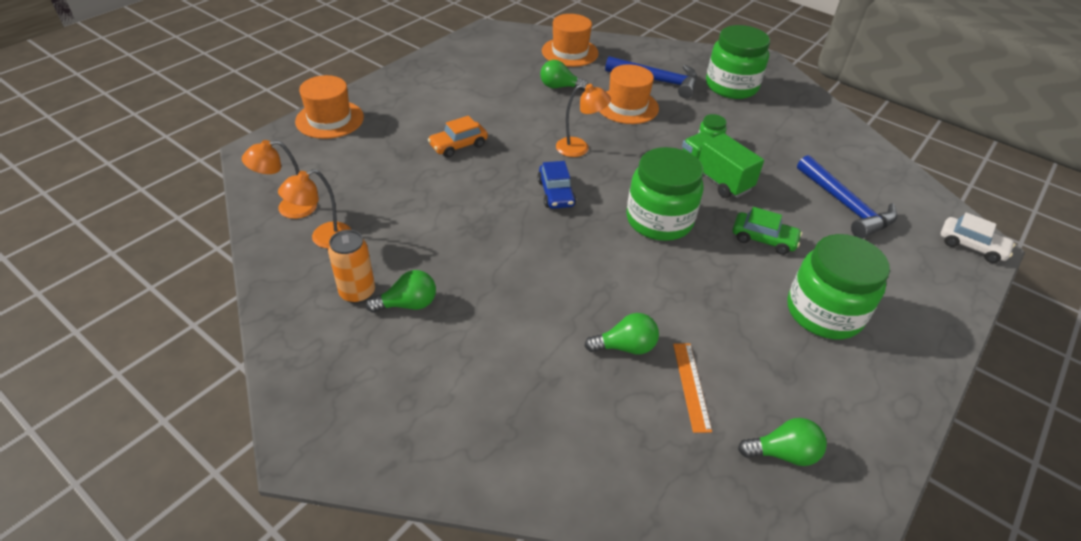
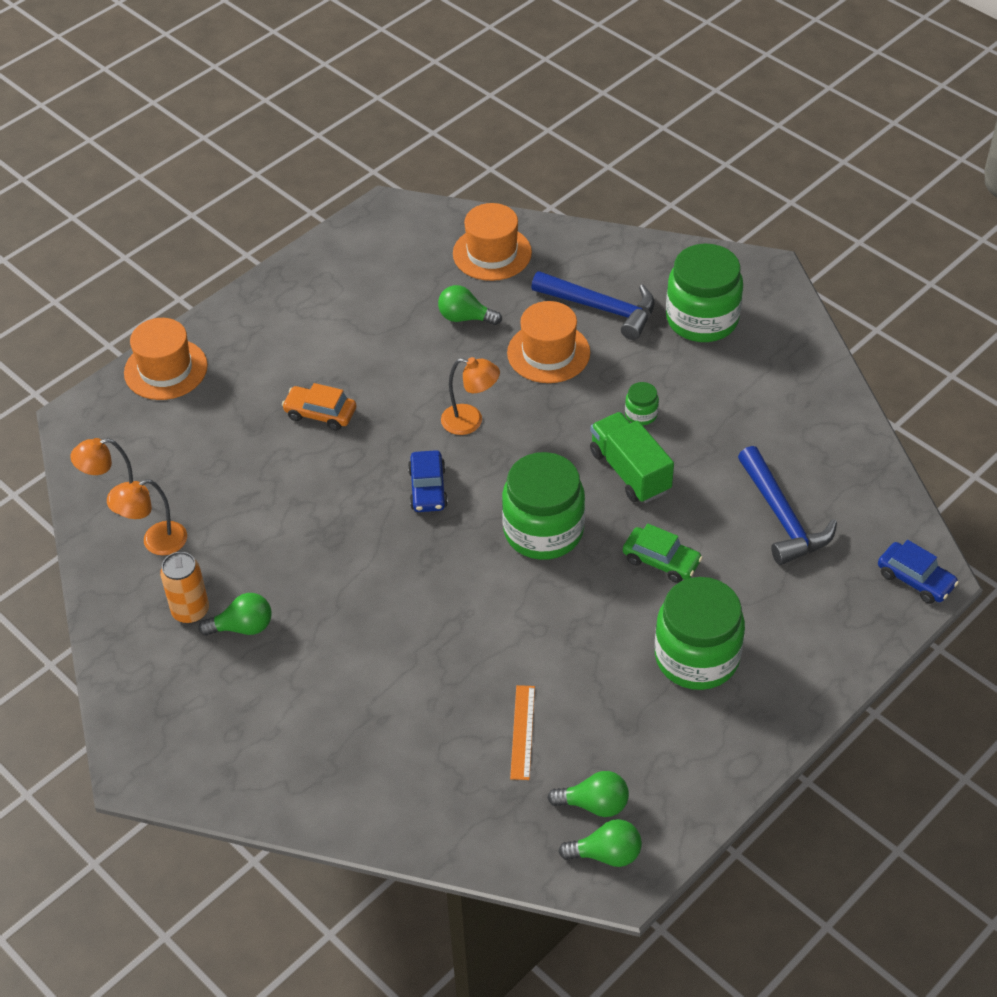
camera: 10 degrees right, 5 degrees up
(458, 145) = (320, 414): orange car -> orange car turned 45 degrees clockwise
(625, 347) = (464, 686): green light bulb -> green light bulb (606, 854)
(971, 246) = (915, 579): white car -> blue car

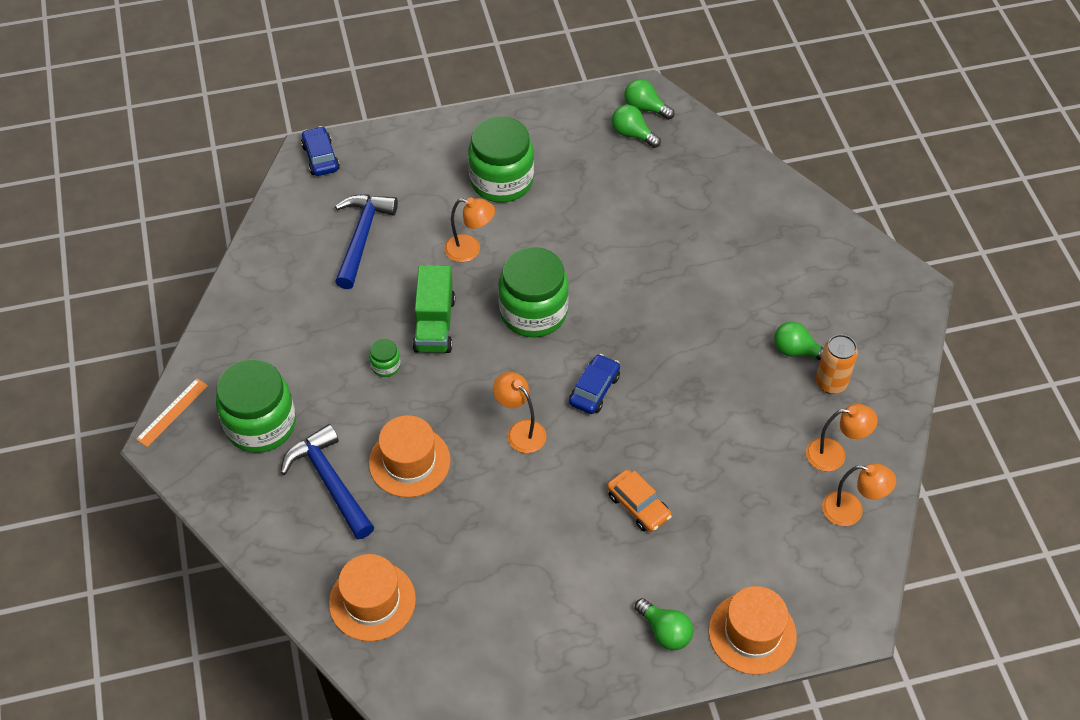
camera: 150 degrees left, 5 degrees up
(465, 318) = (450, 538): green light bulb -> green light bulb (665, 631)
(523, 732) = (646, 191): orange ruler -> orange ruler (172, 412)
(661, 561) = (470, 250): green car -> orange lamp

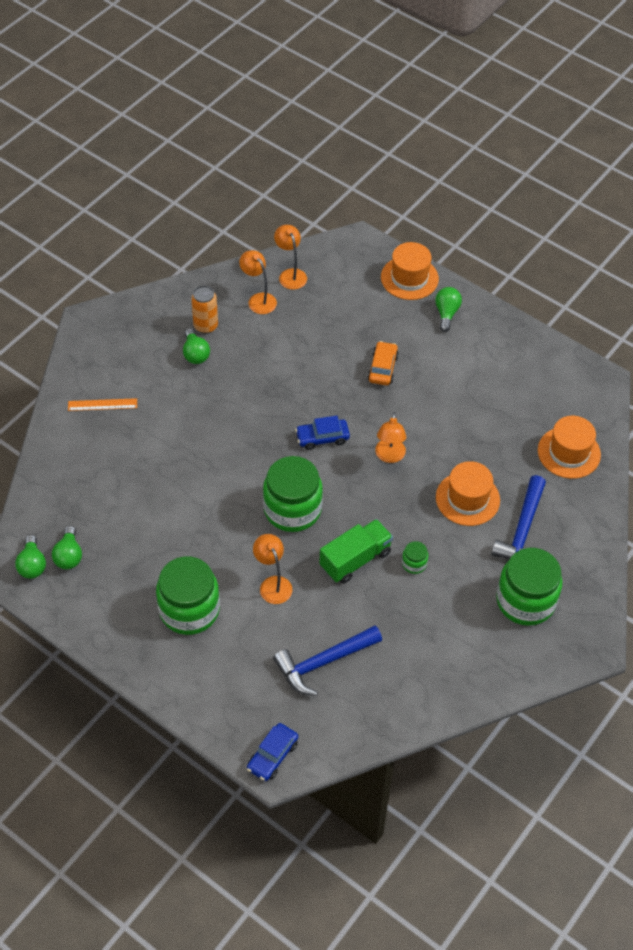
camera: 130 degrees left, 0 degrees up
(172, 412) = (570, 662): orange ruler -> orange ruler (102, 405)

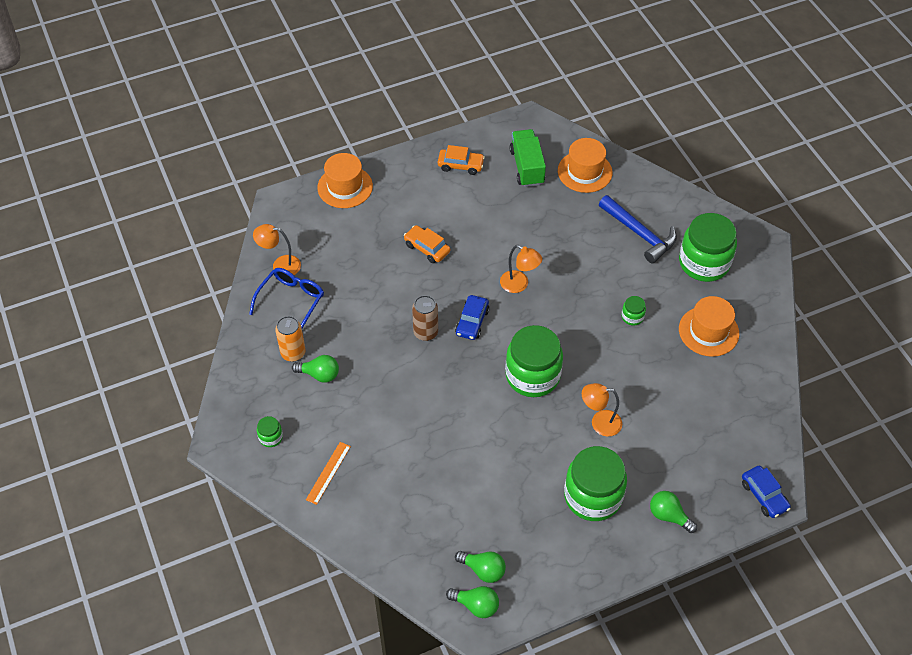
camera: 60 degrees left, 0 degrees up
(114, 350) = (271, 437): none -> green jar
(258, 299) = (291, 301): orange lamp -> blue glasses
(287, 408) = (425, 332): none -> brown can
(323, 662) = (693, 420): blue hammer -> none
(355, 559) = (607, 354): green truck -> green truck (527, 167)
(446, 313) = (399, 180): green light bulb -> green light bulb (669, 516)
(467, 499) = (590, 254): orange hat -> orange hat (708, 331)
(500, 351) = (460, 165): none -> orange car

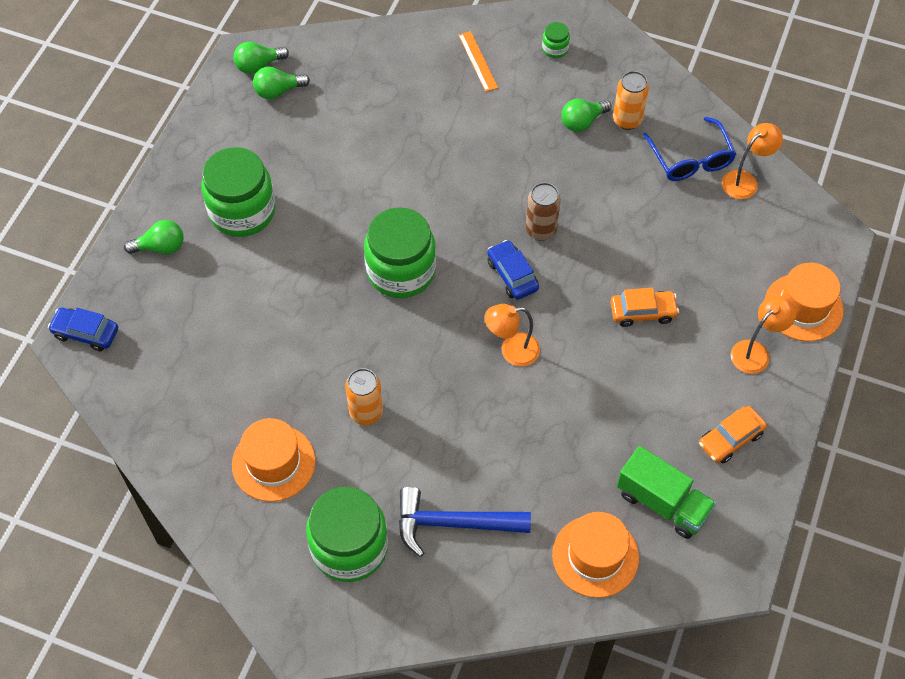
camera: 135 degrees right, 5 degrees up
(599, 423) = (296, 278): orange lamp -> orange lamp (755, 351)
(632, 317) = (366, 412): green jar -> orange can

